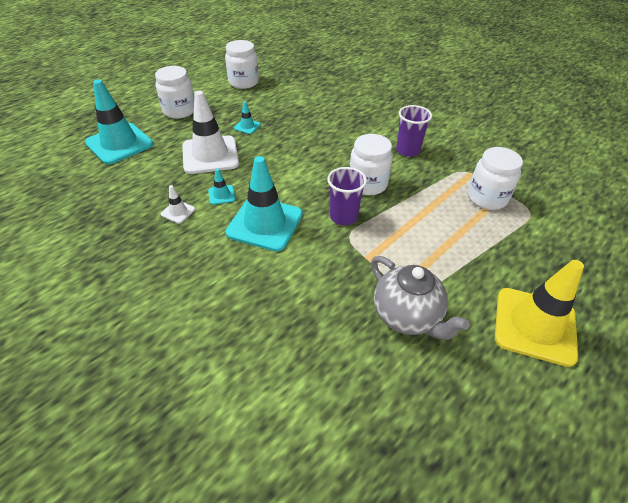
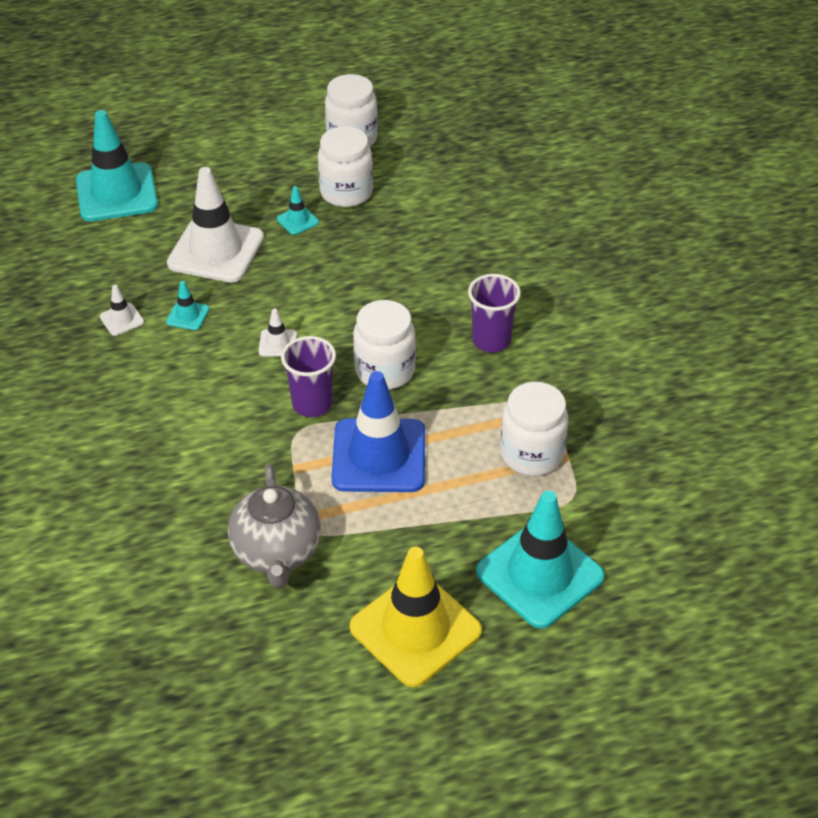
camera: 30 degrees right, 0 degrees up
(179, 111) = (226, 163): white jar -> white jar (346, 192)
(265, 223) = (210, 375): turquoise traffic cone -> turquoise traffic cone (539, 574)
(292, 191) = (278, 343): none -> white traffic cone
(409, 231) = (379, 456): none -> blue traffic cone

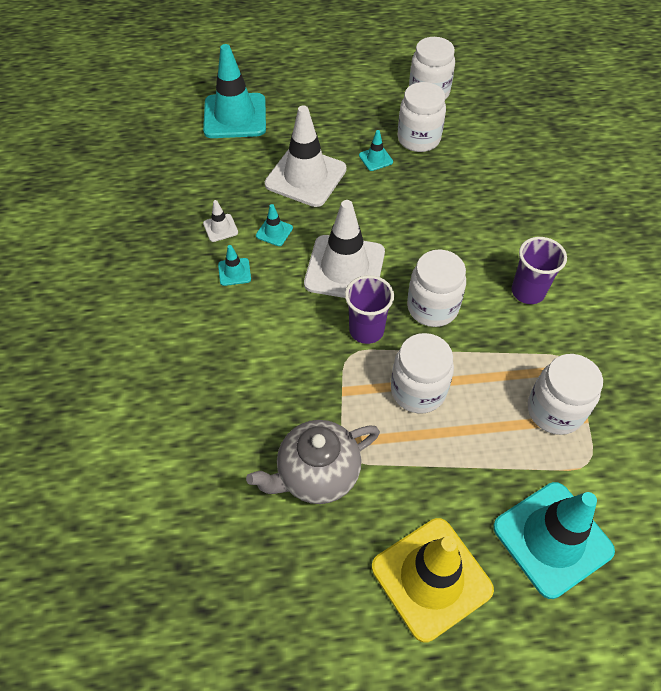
camera: 10 degrees right, 10 degrees up
(147, 364) = (234, 272): none -> turquoise traffic cone
(277, 553) = (317, 474): grey teapot -> grey teapot turned 60 degrees clockwise
(278, 343) = (345, 268): white traffic cone -> white traffic cone, size x2.34
(379, 456) = (418, 390): blue traffic cone -> white jar

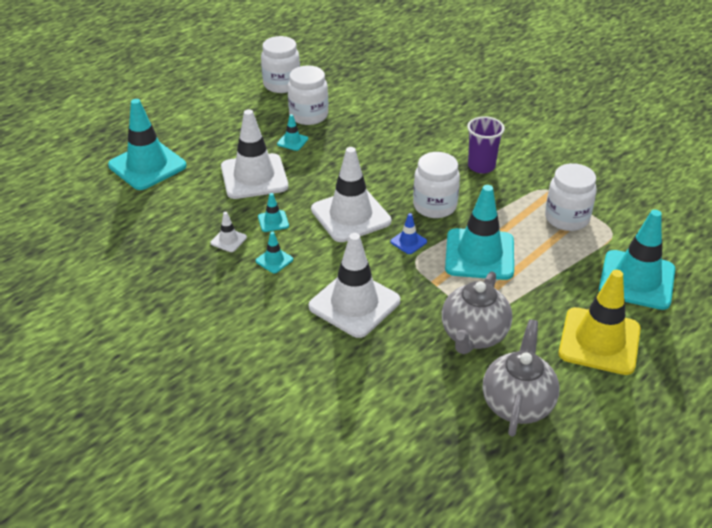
camera: 40 degrees left, 15 degrees down
(251, 362) = (354, 304): none -> white traffic cone
(277, 580) = (517, 404): none -> grey teapot
(366, 330) = (408, 242): purple cup -> blue traffic cone
(418, 390) = (479, 254): white jar -> turquoise traffic cone

